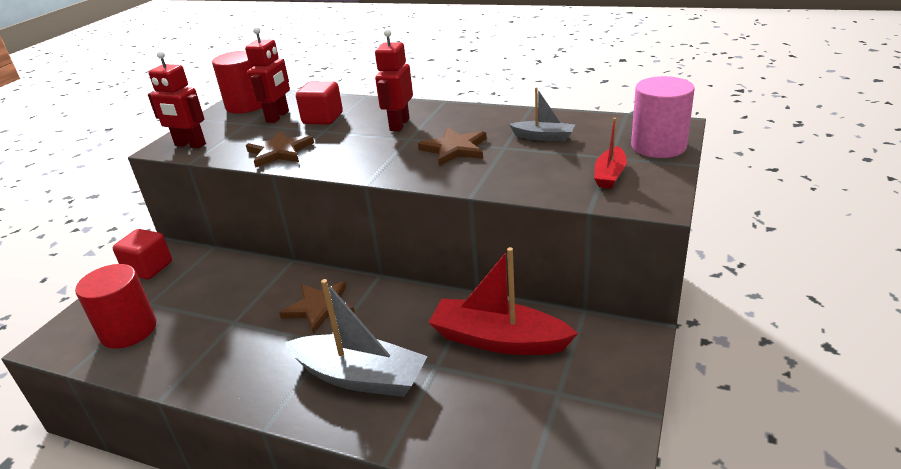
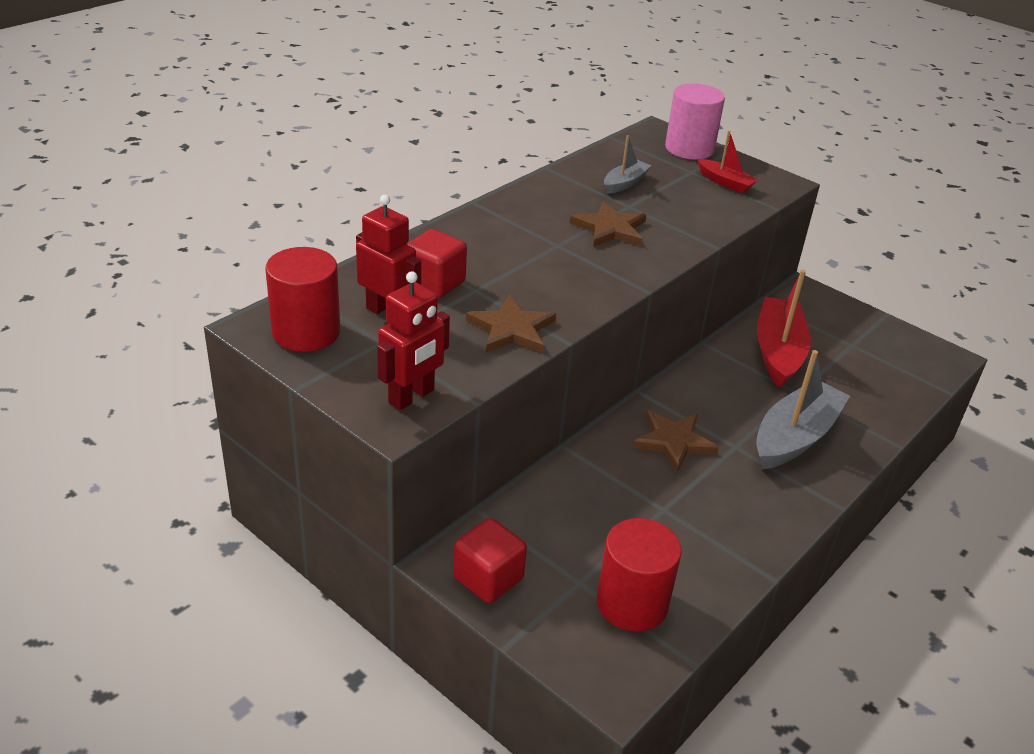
camera: 75 degrees left, 5 degrees up
(399, 125) = (513, 241): red robot -> none
(498, 340) = (778, 351): red boat -> red boat turned 150 degrees clockwise

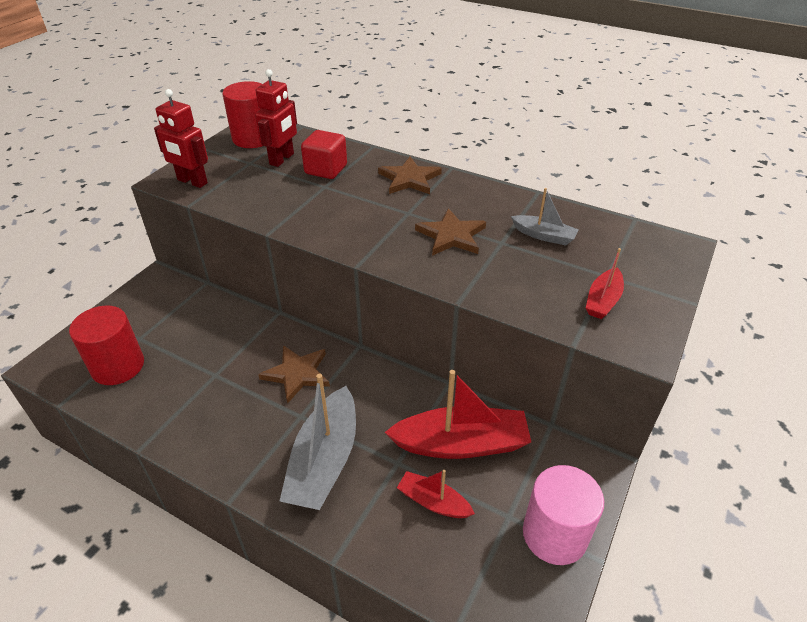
camera: 80 degrees right, 5 degrees up
(488, 578) = (143, 297): red cube -> none
(512, 329) = (278, 207): brown star -> brown star (409, 179)
(689, 148) = (660, 270): pink cylinder -> pink cylinder (554, 534)
(795, 437) = (324, 461): grey boat -> grey boat turned 75 degrees clockwise
(840, 380) = (433, 502): none -> red boat

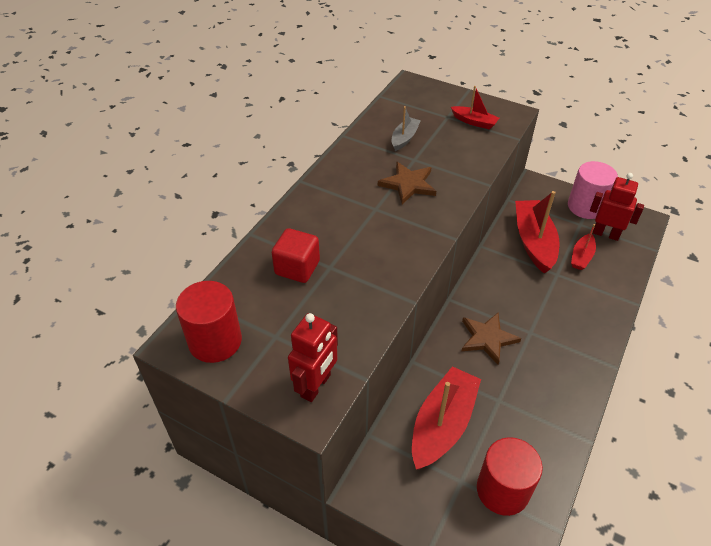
camera: 90 degrees left, 5 degrees up
(200, 329) = (442, 424): none -> red boat
(282, 159) = (271, 307): red robot -> red robot (605, 234)
(324, 461) = (567, 314): grey boat -> none
(409, 179) = (319, 207): brown star -> none

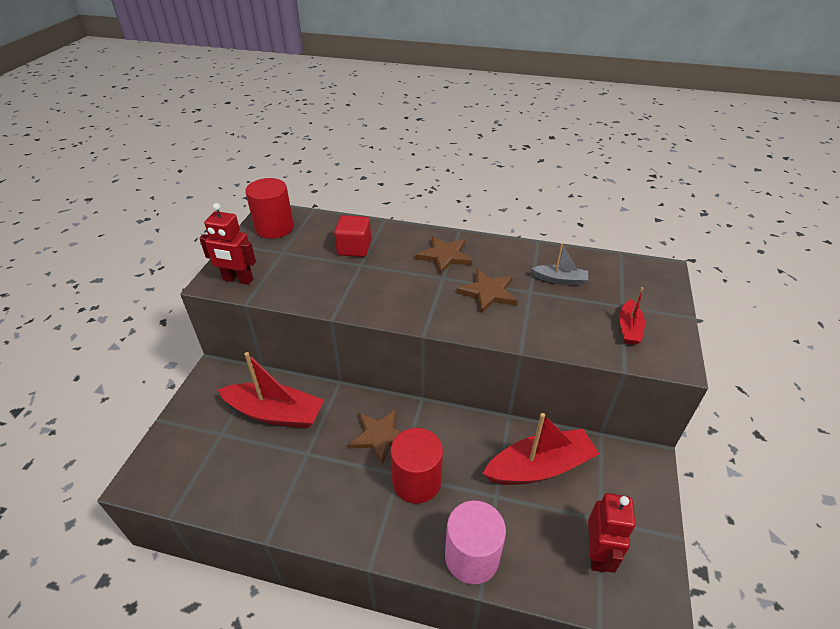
camera: 75 degrees right, 5 degrees down
(341, 200) = (444, 256): none -> brown star
(502, 490) = (212, 465): red cylinder -> red cylinder (416, 481)
(581, 257) = (538, 523): red boat -> none
(586, 207) = (640, 525): pink cylinder -> pink cylinder (471, 556)

